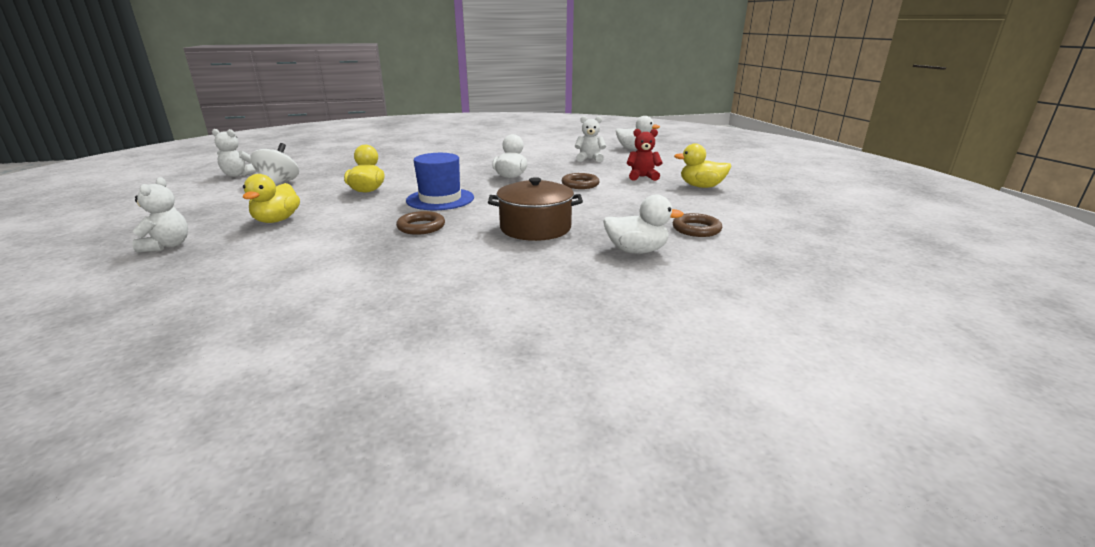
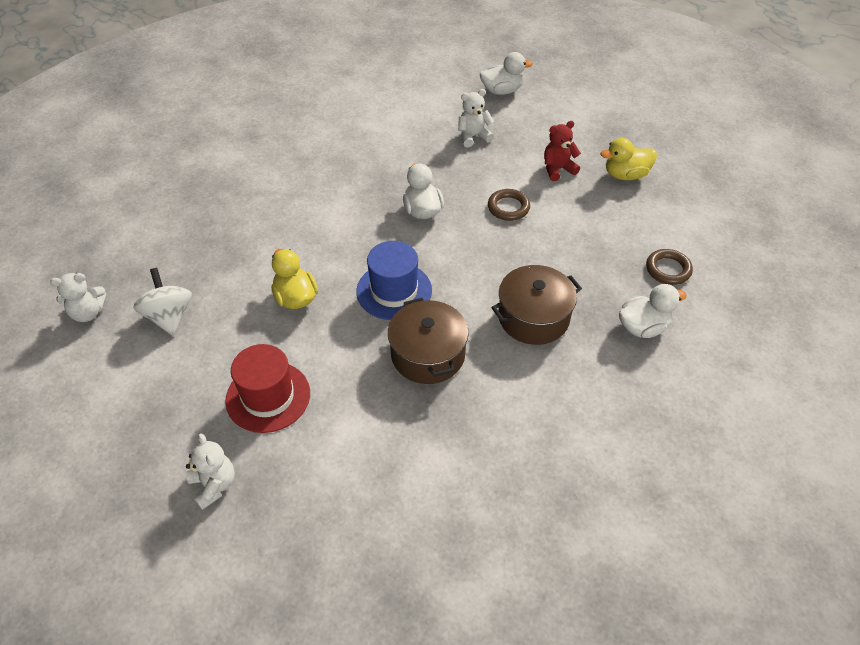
camera: 25 degrees left, 25 degrees up
(277, 220) = (268, 396): yellow duck -> red hat
(421, 227) = (428, 354): brown ring -> brown pot

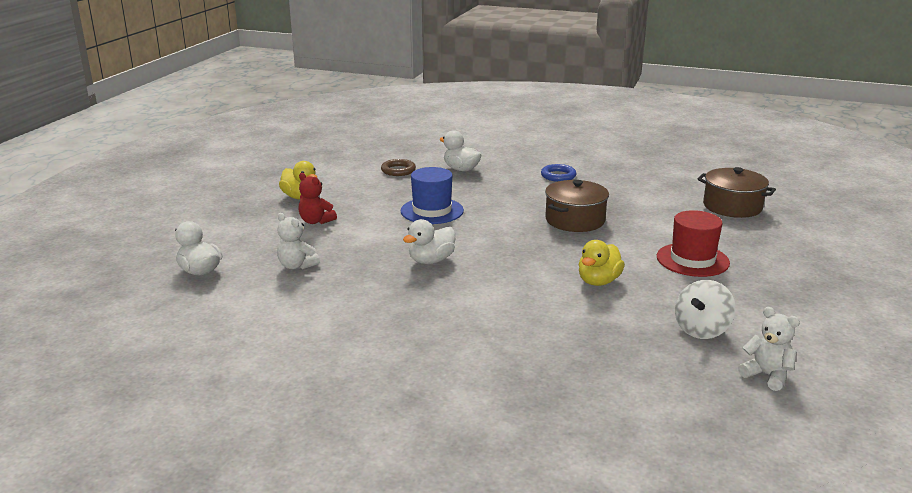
camera: 120 degrees left, 25 degrees down
(214, 485) = (775, 253): white teddy bear -> none
(394, 291) = (536, 246): blue hat -> blue hat (432, 211)
(508, 207) = (388, 229): brown ring -> none
(533, 317) = (495, 198): brown pot -> brown pot (732, 206)
(567, 414) = (558, 176): none -> blue ring

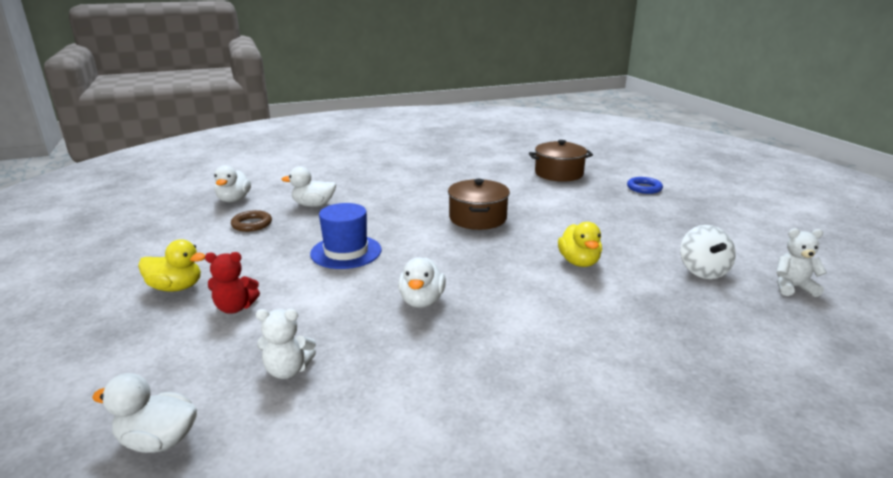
camera: 40 degrees left, 0 degrees up
(411, 148) = (234, 200): none -> white duck
(558, 176) = (406, 187): blue ring -> blue ring (644, 188)
(692, 260) = (604, 220): red hat -> none

